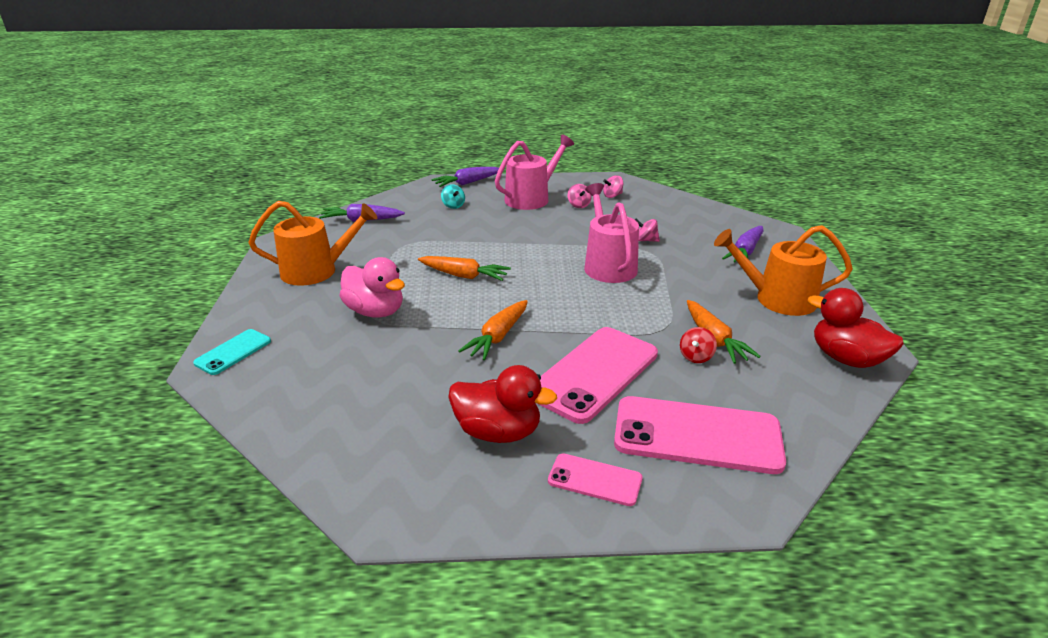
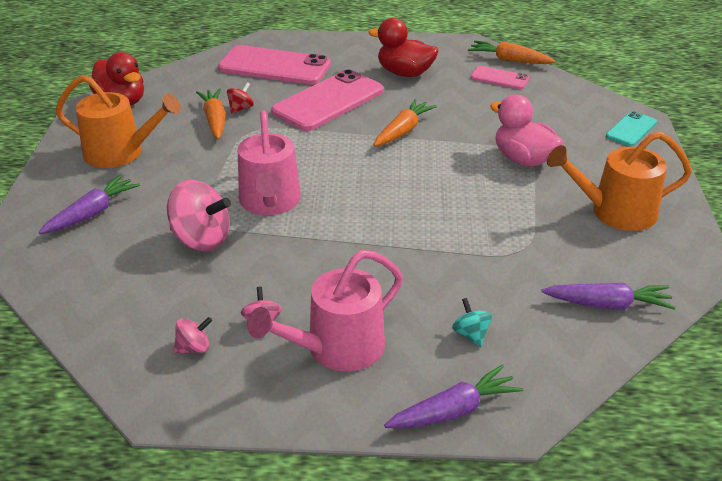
camera: 175 degrees left, 5 degrees up
(464, 276) = (439, 196): orange carrot -> orange carrot (509, 60)
(595, 480) = (348, 51): pink phone -> pink phone (499, 78)
(646, 240) = (201, 240): pink spinning top -> pink spinning top, size x2.01

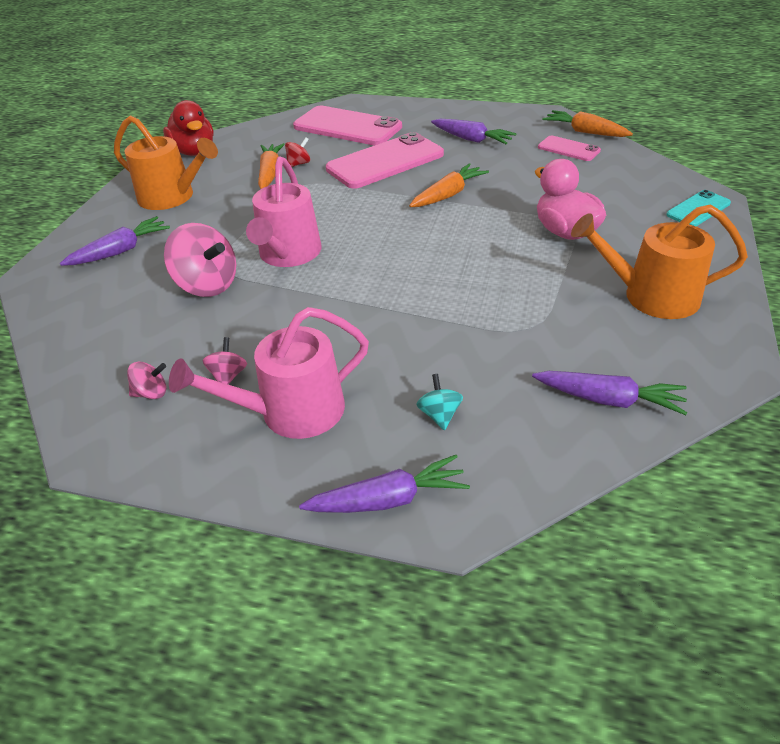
camera: 15 degrees right, 5 degrees up
(405, 73) = (472, 139): red duck -> purple carrot

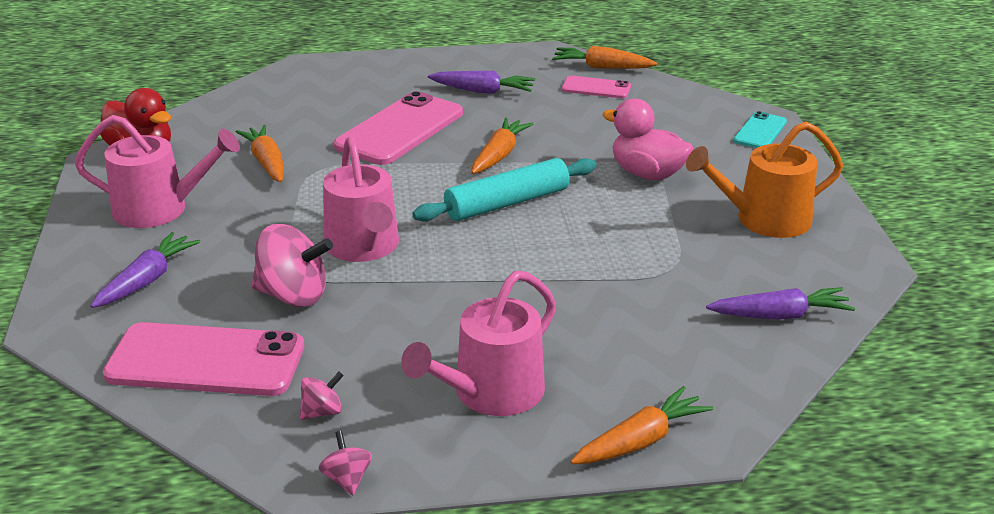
camera: 25 degrees left, 10 degrees down
(171, 197) = (159, 209): orange watering can -> pink watering can
(228, 376) = (395, 377): pink spinning top -> pink spinning top (347, 479)
(299, 164) = (295, 146): red spinning top -> none
(347, 127) = (322, 95): pink phone -> pink phone (205, 361)
(388, 499) = (641, 441): purple carrot -> orange carrot
(426, 237) = (507, 203): none -> turquoise rolling pin
(439, 415) = (638, 362): turquoise spinning top -> none

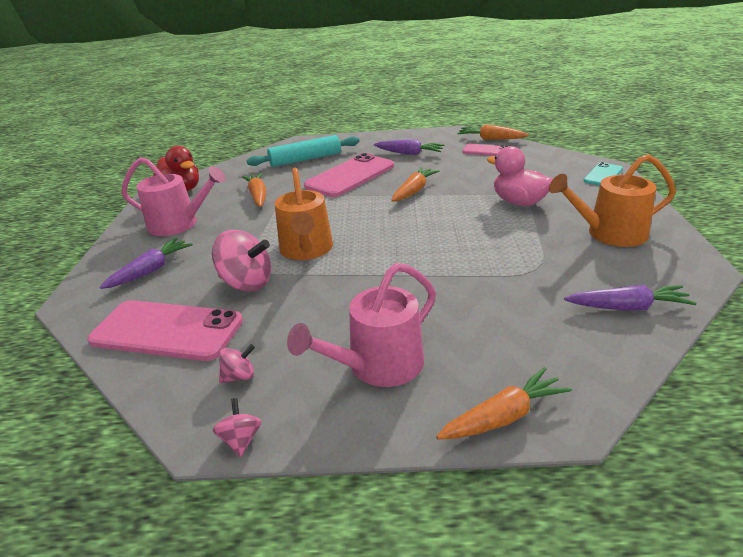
camera: 10 degrees right, 0 degrees up
(363, 247) = (306, 250): pink watering can -> orange watering can
(507, 203) = (415, 221): turquoise rolling pin -> turquoise rolling pin (305, 159)

